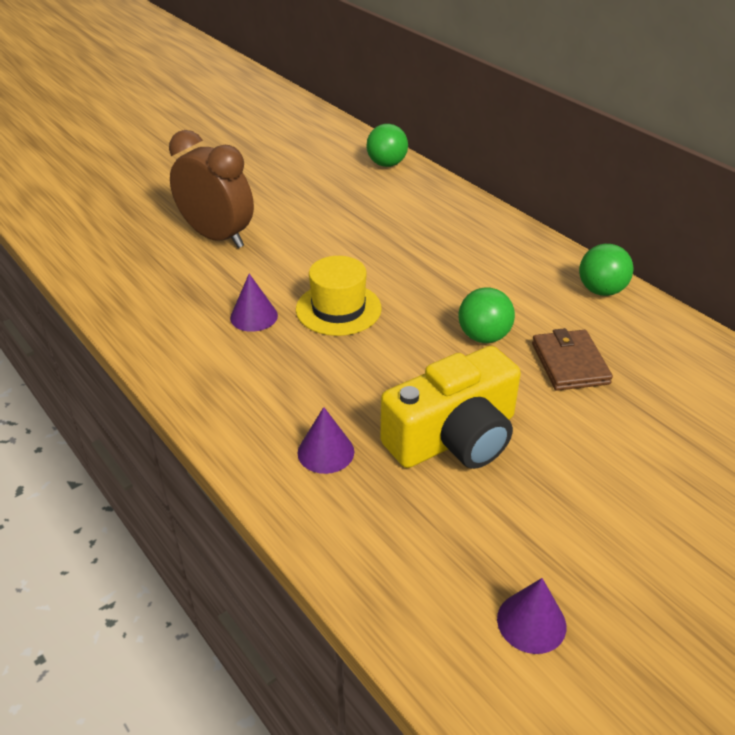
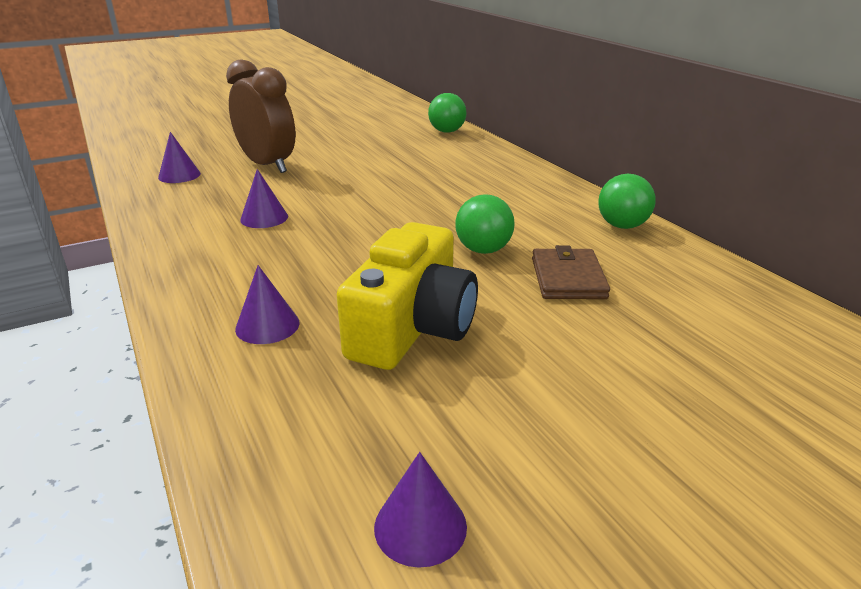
camera: 10 degrees right, 10 degrees down
(129, 262) = (179, 175): none -> purple cone
(338, 309) = (348, 219): yellow hat -> none
(454, 437) = (412, 327): yellow camera -> yellow camera turned 45 degrees counterclockwise

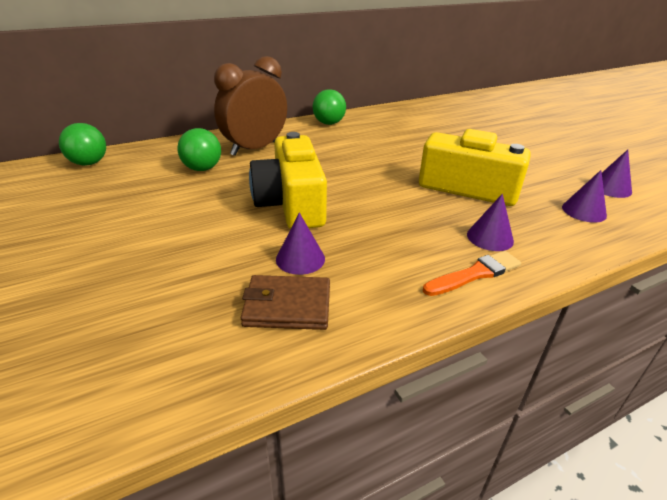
camera: 90 degrees left, 5 degrees up
(179, 175) = (125, 358): purple cone -> purple cone (584, 211)
(198, 304) = (475, 274): none -> orange brush
(267, 165) = (128, 274): brown clock -> brown clock (255, 149)
(367, 211) = (291, 203): none -> yellow camera
(483, 250) = (365, 162): green ball -> green ball (202, 168)
(568, 278) = (398, 143): brown wallet -> brown wallet (287, 306)

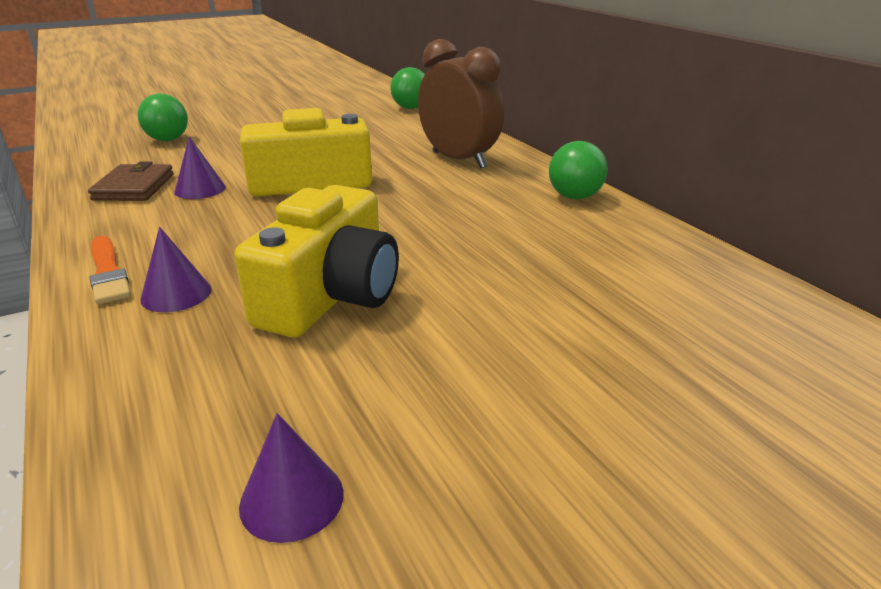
camera: 90 degrees right, 5 degrees down
(202, 168) = (400, 143): green ball -> green ball (168, 140)
(584, 211) = (205, 413): purple cone -> none

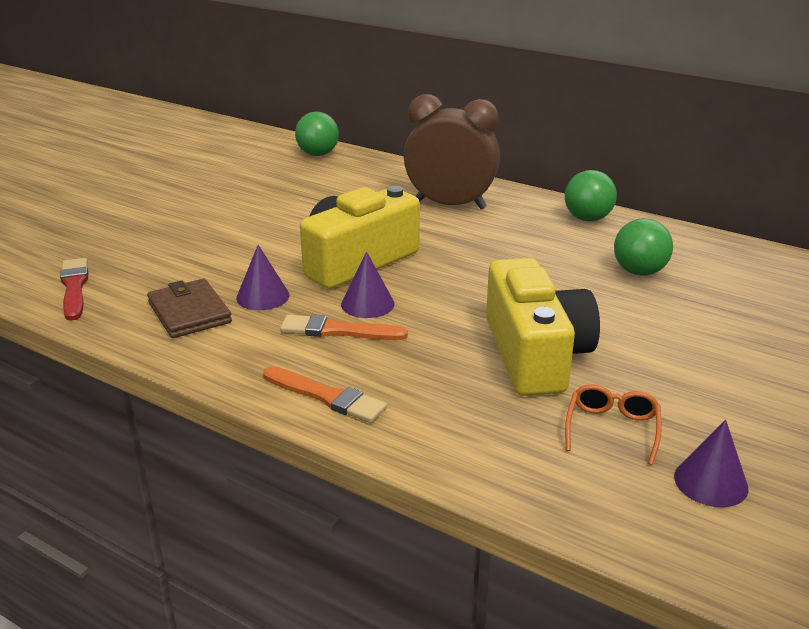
camera: 30 degrees left, 0 degrees up
(100, 154) = (74, 287): none -> red brush
(168, 140) = (121, 251): green ball -> green ball (639, 272)
(176, 294) = (417, 393): purple cone -> purple cone (367, 304)
(206, 227) = (337, 330): none -> orange brush
(285, 392) = (612, 429): none -> orange glasses

